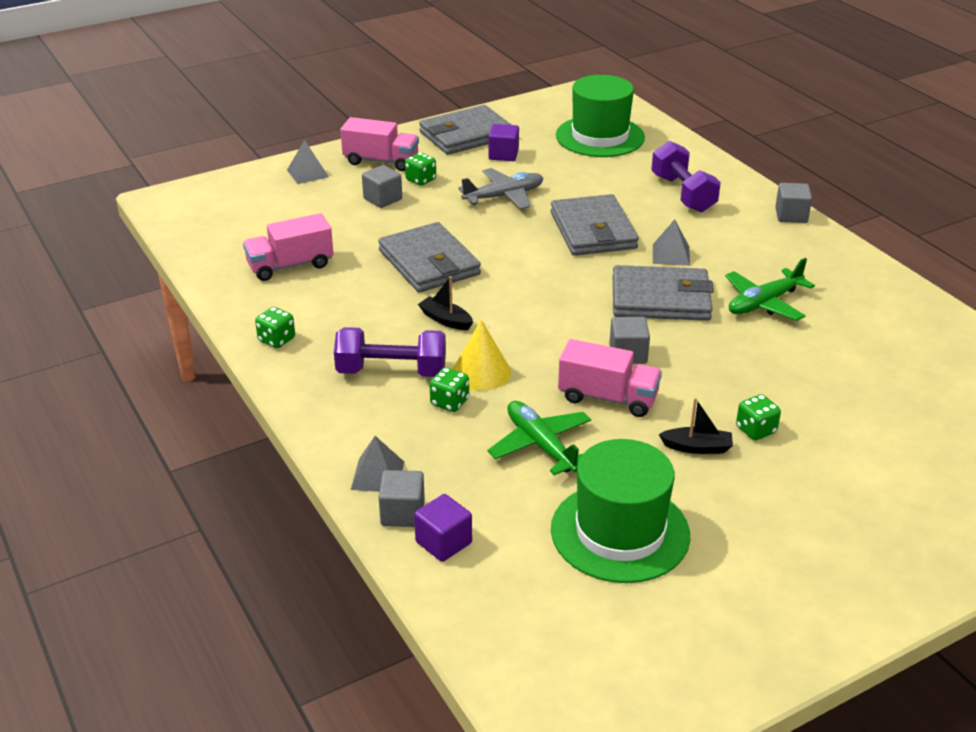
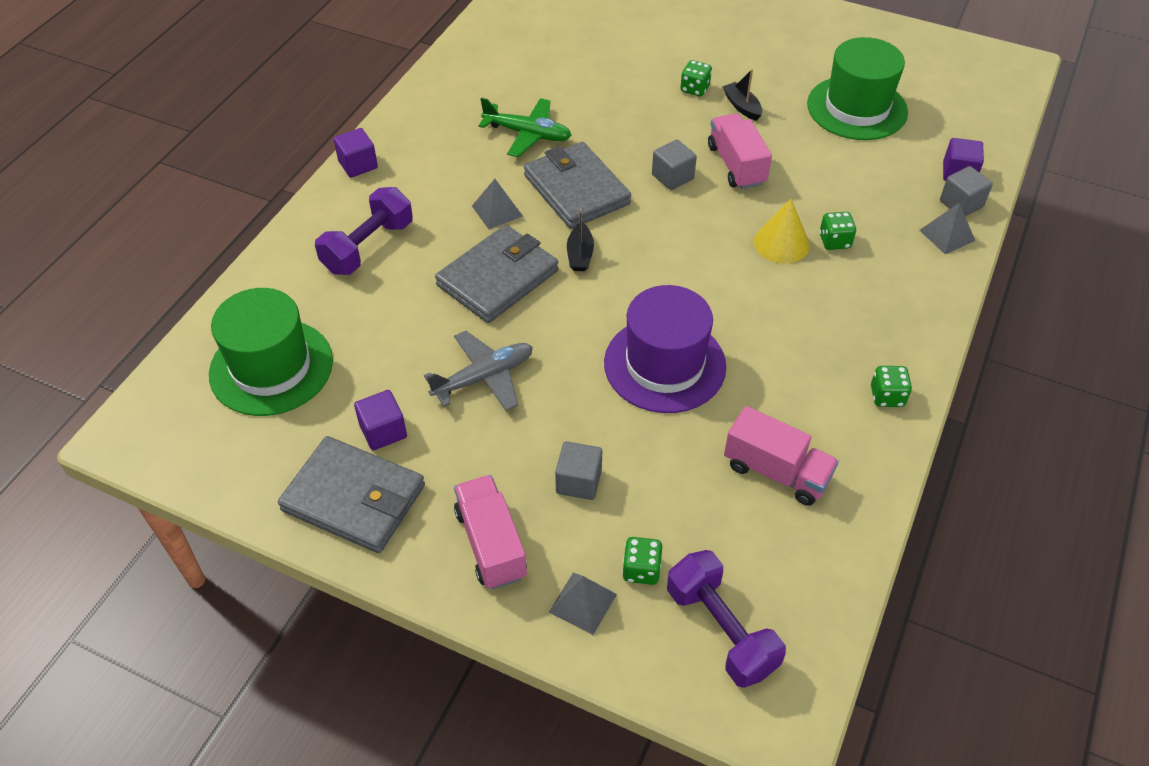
camera: 125 degrees left, 15 degrees up
(391, 371) = (839, 294): purple dumbbell -> purple dumbbell (721, 630)
(421, 180) = (506, 473): green dice -> green dice (641, 570)
(429, 263) = (664, 364): grey wallet -> purple hat
(446, 320) = (739, 301): black boat -> black boat (580, 254)
(504, 196) = (484, 377): grey plane -> grey plane turned 120 degrees clockwise
(541, 445) = (823, 174): green plane -> none
(791, 215) = (358, 165): grey cube -> purple cube

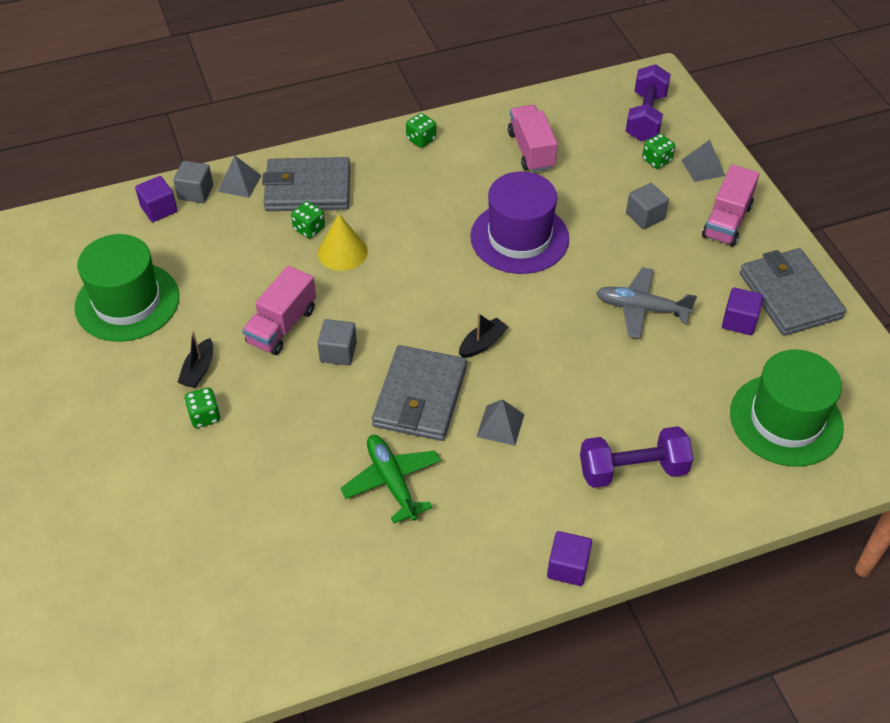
camera: 135 degrees left, 0 degrees up
(497, 278) = (560, 369): grey wallet -> grey wallet (308, 189)

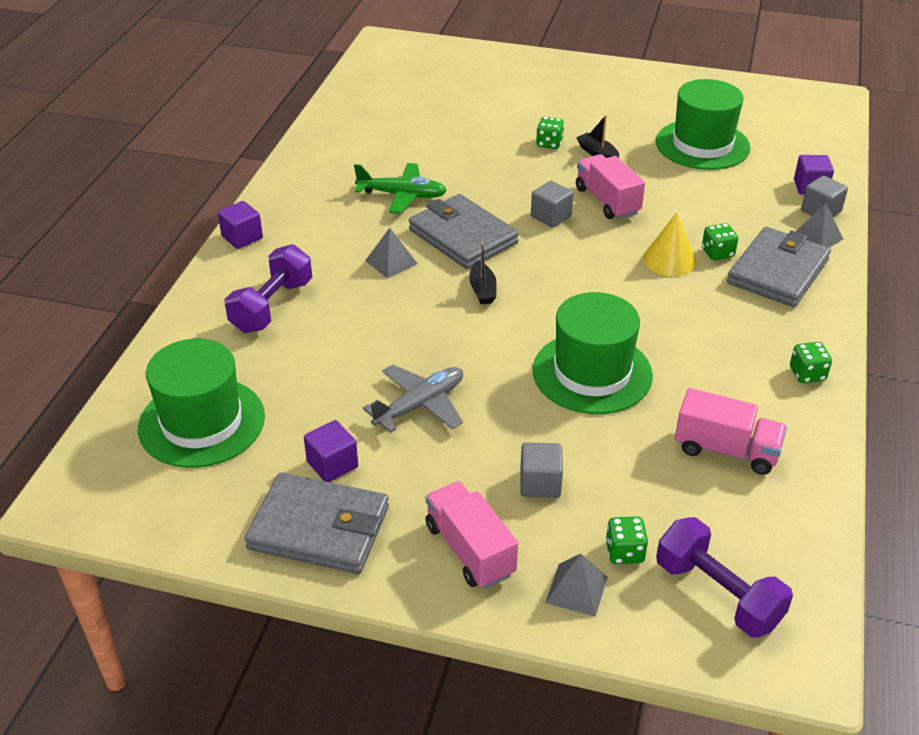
camera: 125 degrees right, 10 degrees down
(519, 237) = (592, 373): purple hat -> green hat

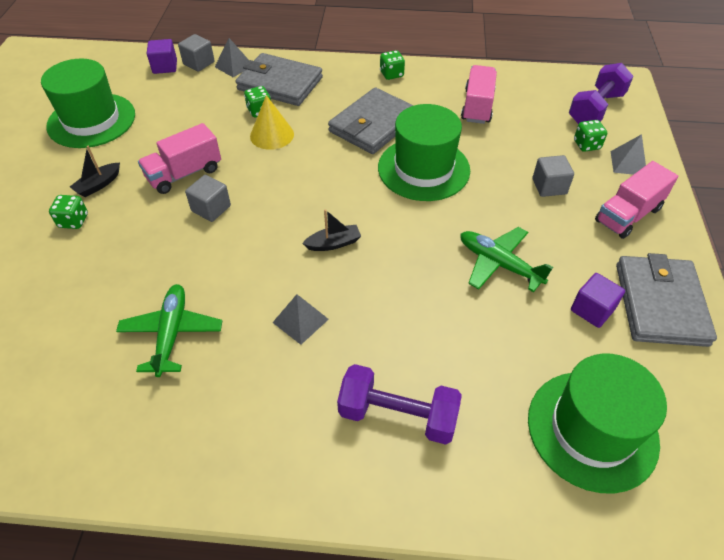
camera: 100 degrees left, 10 degrees up
(242, 237) = (269, 490): purple cube -> none
(420, 405) = (499, 264): grey plane -> green plane
(463, 236) = (249, 269): grey wallet -> grey wallet (373, 125)

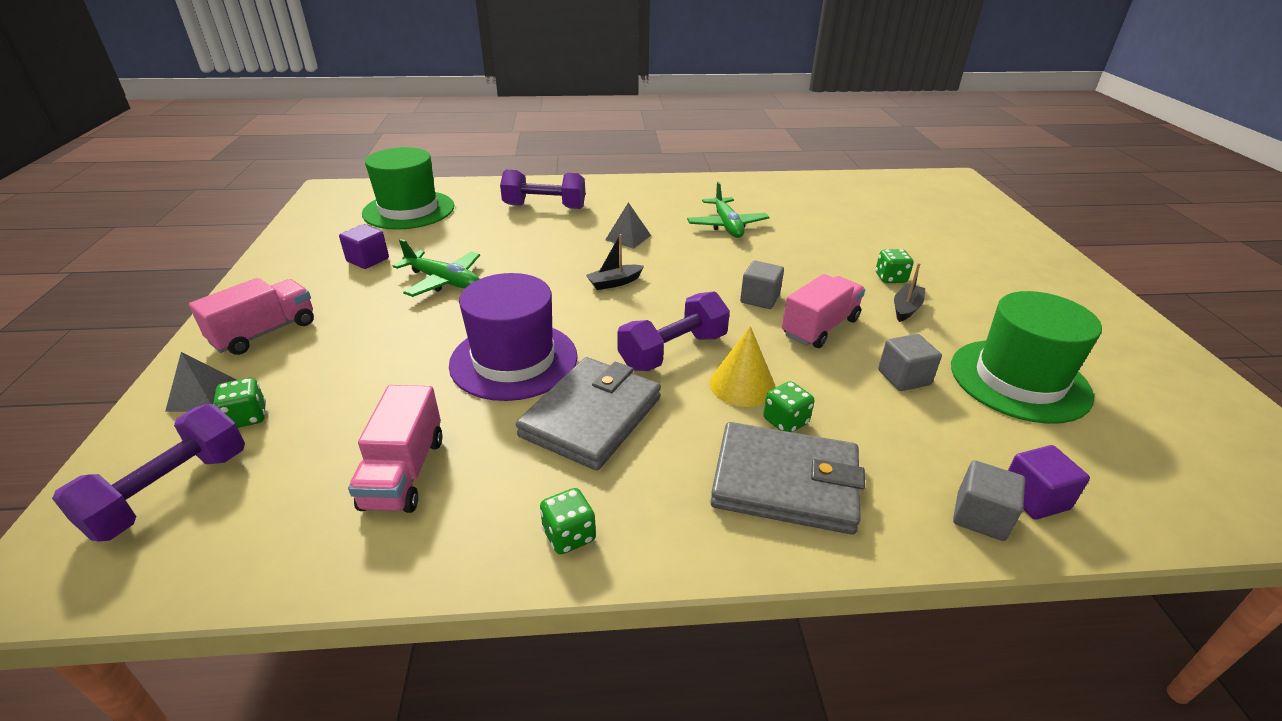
camera: 170 degrees right, 15 degrees down
(234, 66) = (905, 517): grey pyramid -> none
(307, 164) = (673, 351): none -> purple dumbbell
(423, 169) = (514, 360): green hat -> purple hat
(549, 186) = (346, 354): grey cube -> grey cube (904, 377)
(660, 304) = (298, 267): grey wallet -> none

